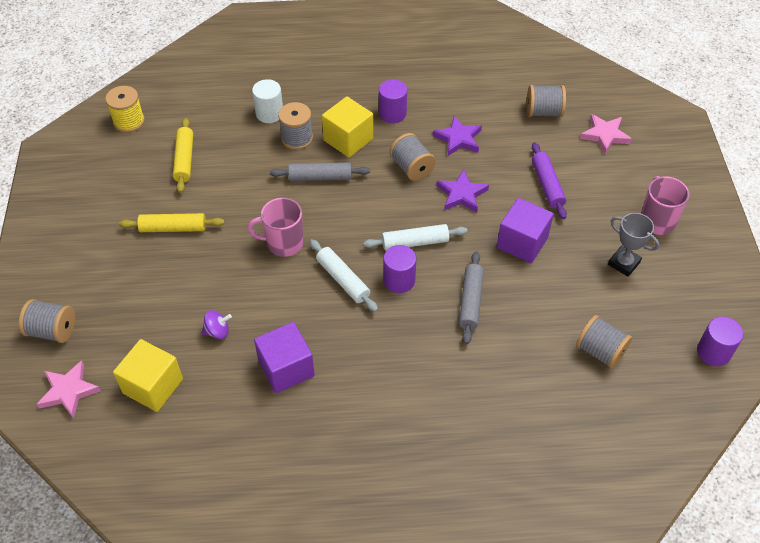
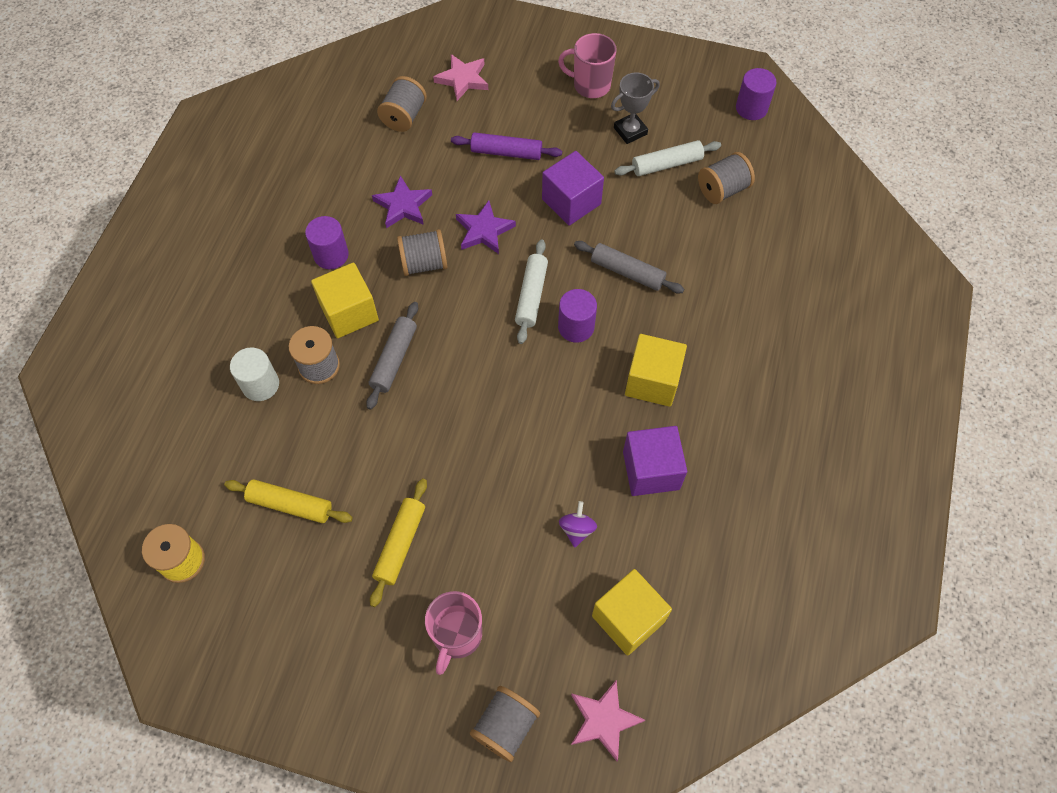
camera: 70 degrees left, 10 degrees up
(283, 243) = (477, 426): pink mug -> pink mug (457, 636)
(343, 280) = (554, 380): white rolling pin -> white rolling pin (666, 164)
(370, 348) = (652, 381): none -> yellow cube

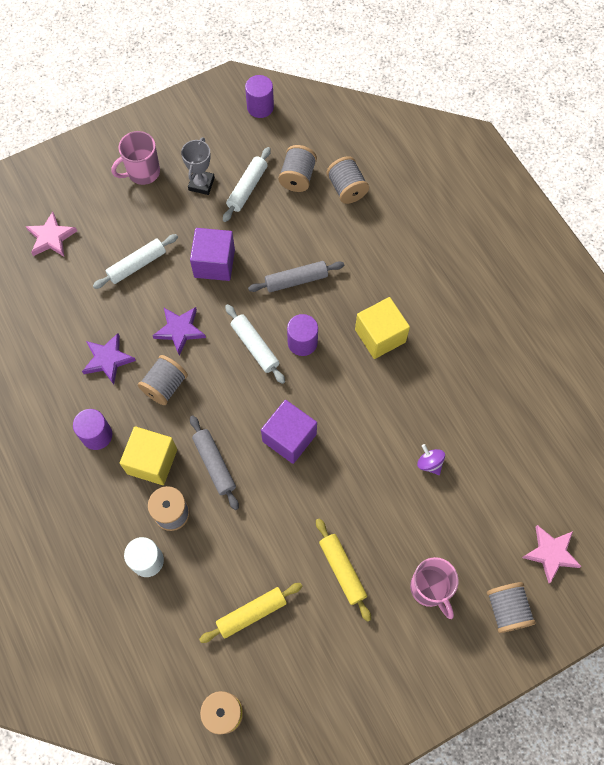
camera: 45 degrees left, 5 degrees up
(404, 116) = (39, 298): grey spool -> grey spool (347, 189)
(506, 152) = (137, 265): purple rolling pin -> white rolling pin
(628, 618) = (507, 486): yellow cube -> none
(651, 470) = (433, 390): purple cube -> purple cube (289, 438)

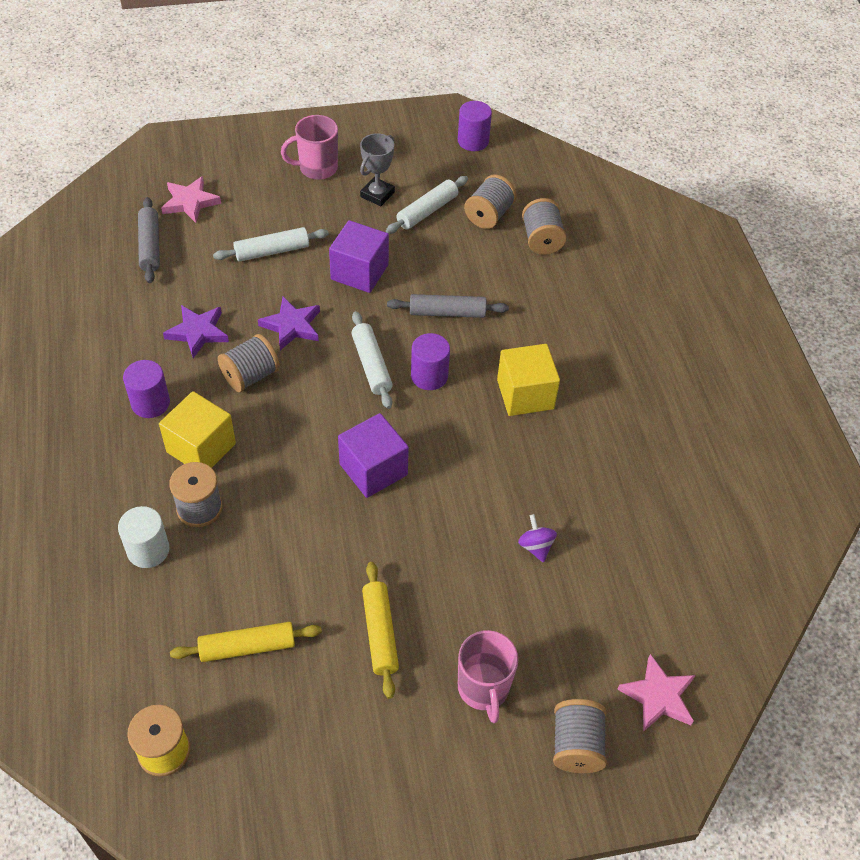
camera: 15 degrees right, 15 degrees down
(214, 464) = (272, 471): grey rolling pin -> grey rolling pin (150, 246)

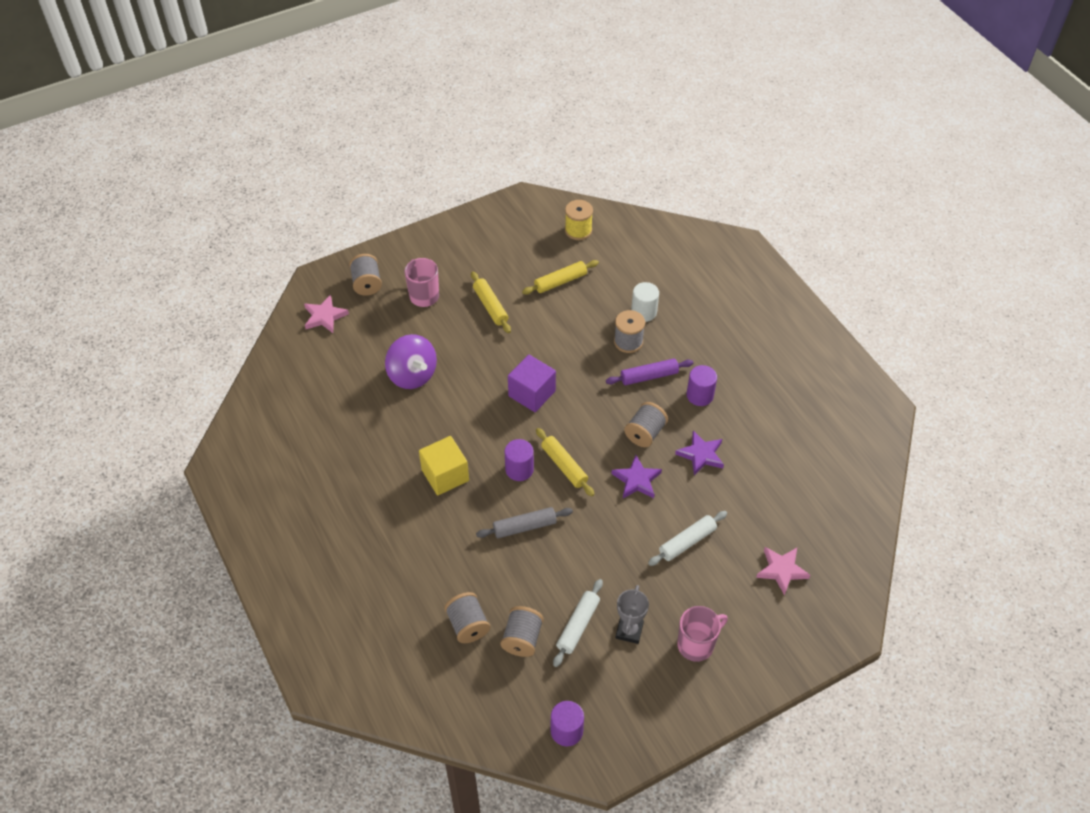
camera: 165 degrees right, 0 degrees up
(150, 246) = (784, 517): grey rolling pin -> none
(201, 448) = (649, 376): yellow cube -> purple rolling pin
(359, 272) = (608, 543): purple cube -> none
(371, 365) = (564, 466): white rolling pin -> yellow rolling pin
(535, 546) = (412, 375): purple spinning top -> purple spinning top, size x2.14

